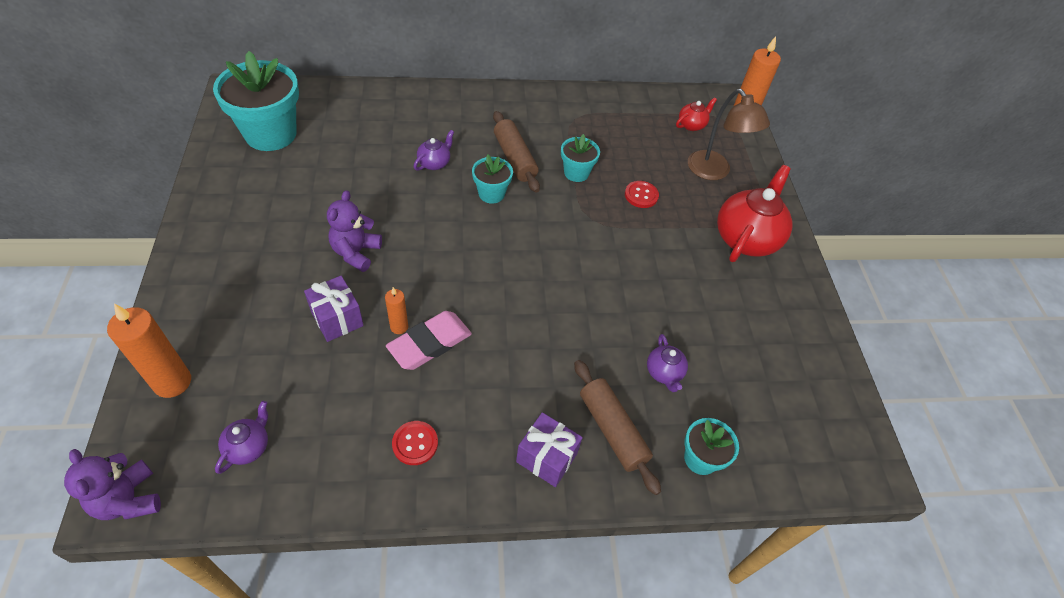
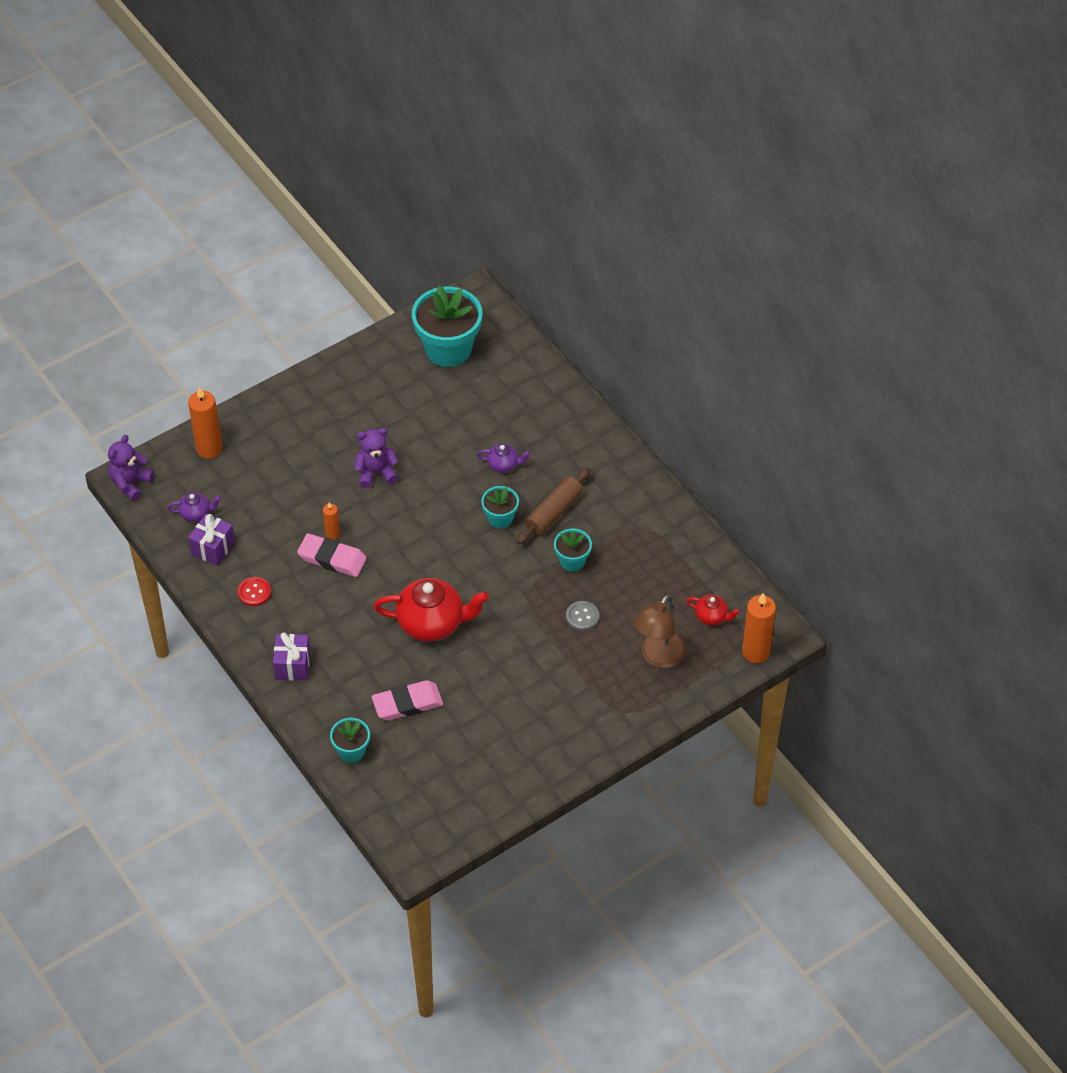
camera: 65 degrees right, 0 degrees up
(337, 318) = (313, 497): purple gift -> purple gift (213, 548)
(612, 430) = (338, 692): brown rolling pin -> none
(641, 195) = (582, 616): red button -> grey button
(664, 373) = (407, 703): purple teapot -> pink eraser
(746, 238) = (591, 709): red teapot -> red teapot (432, 623)

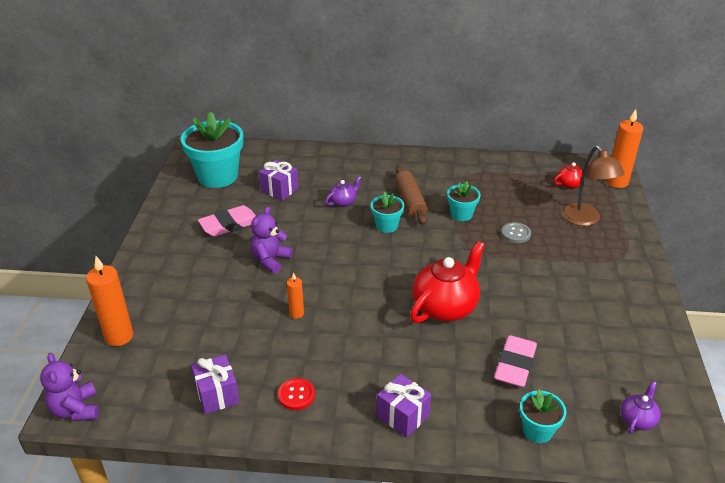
camera: 50 degrees left, 15 degrees down
(196, 513) = (168, 384): purple teapot -> purple teapot (637, 419)
(332, 558) = (319, 327): pink eraser -> pink eraser (229, 224)
(474, 407) = (279, 190): none -> purple gift

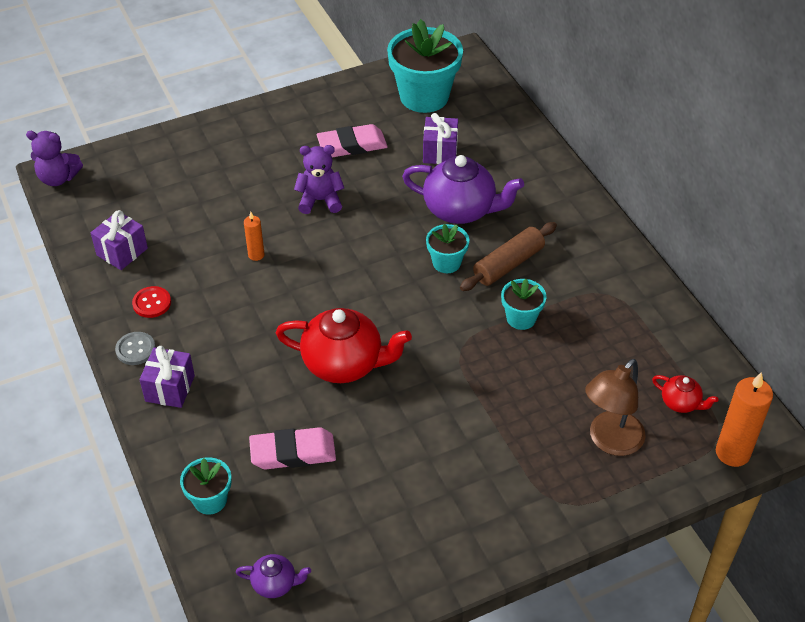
camera: 60 degrees right, 10 degrees up
(76, 409) = (58, 178): purple teddy bear -> purple teddy bear turned 120 degrees counterclockwise
(119, 336) = (151, 156): orange candle -> none
(229, 224) = (352, 145): pink eraser -> pink eraser turned 45 degrees counterclockwise
(343, 202) = (461, 210): purple teapot -> purple teapot, size x2.06
(516, 234) = (523, 381): grey button -> grey button (135, 349)

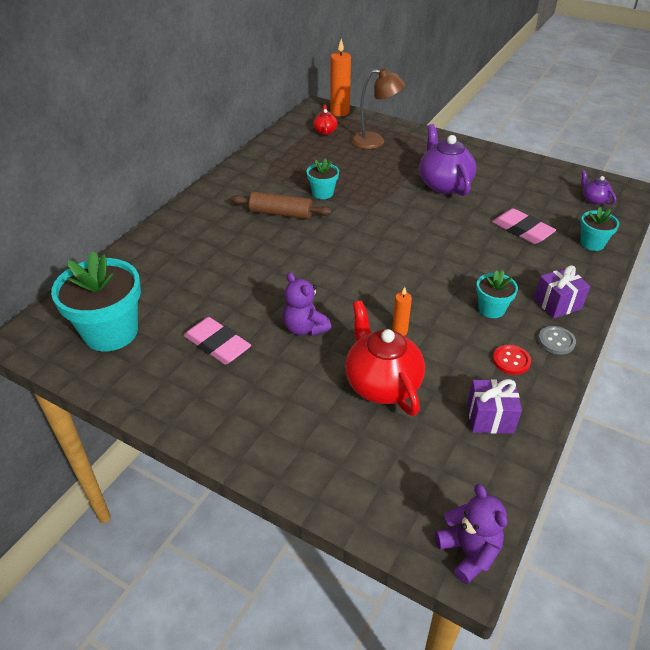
camera: 125 degrees left, 5 degrees down
(344, 364) = (439, 241): red teapot -> red teapot (381, 384)
(440, 152) = (185, 290): purple gift -> none
(446, 263) = (306, 238): turquoise flower pot -> turquoise flower pot (491, 309)
(461, 210) = (246, 252): purple teapot -> purple teapot (444, 184)

